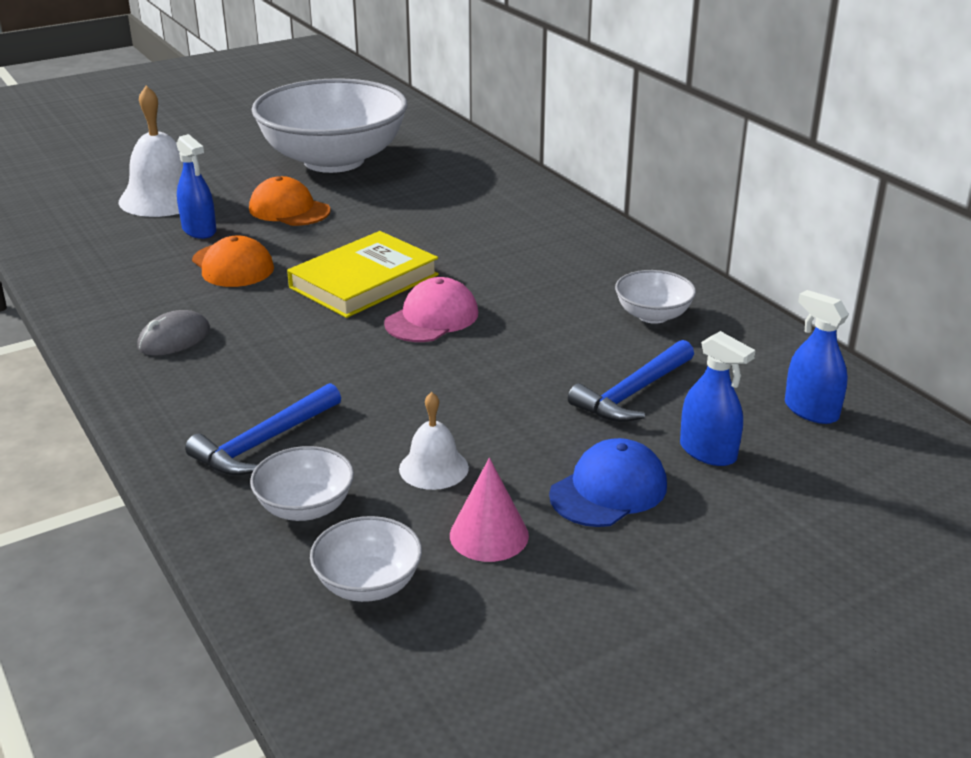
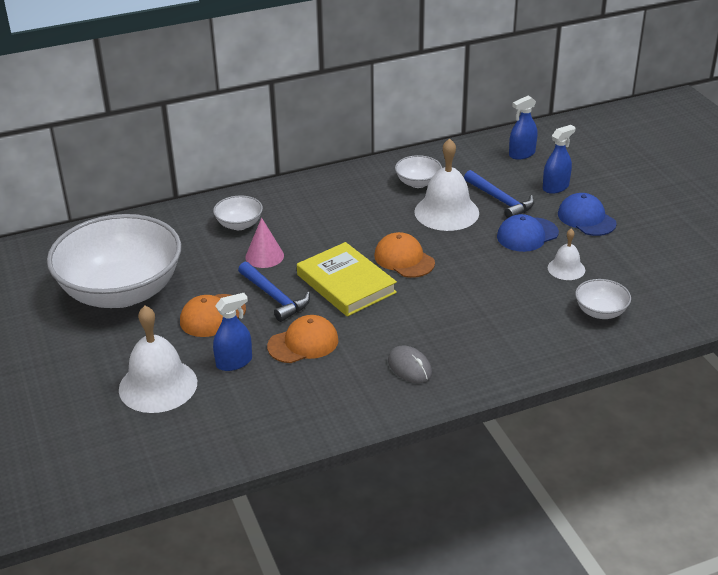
camera: 80 degrees left, 5 degrees up
(264, 442) = (539, 326): blue hammer -> blue hammer (274, 297)
(368, 584) = (660, 293): white bowl -> white bowl (239, 224)
(432, 318) = (404, 259): pink cap -> orange cap
(489, 535) = (622, 256): pink cone -> pink cone (264, 256)
(530, 424) = (527, 235): none -> blue cap
(574, 345) = (446, 212): none -> white bell

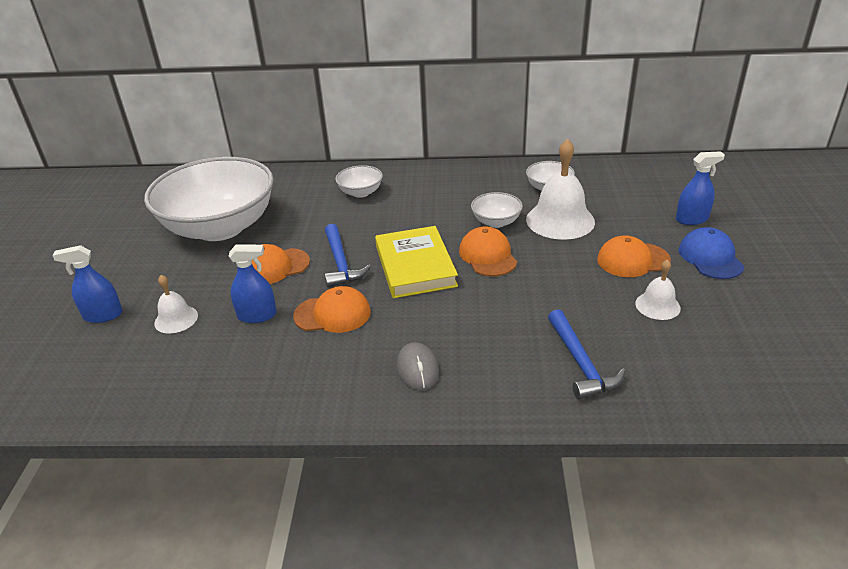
camera: 25 degrees right, 0 degrees up
(158, 385) = (176, 319): white bell -> white bell, size x0.54
(264, 256) = (361, 224): pink cone -> none
(500, 200) = (623, 220): blue hammer -> blue hammer (581, 363)
(522, 154) = (672, 181): blue spray bottle -> blue spray bottle (103, 315)
(527, 235) = (633, 260): blue cap -> orange cap
(600, 312) = (673, 365): white bowl -> white bowl (496, 222)

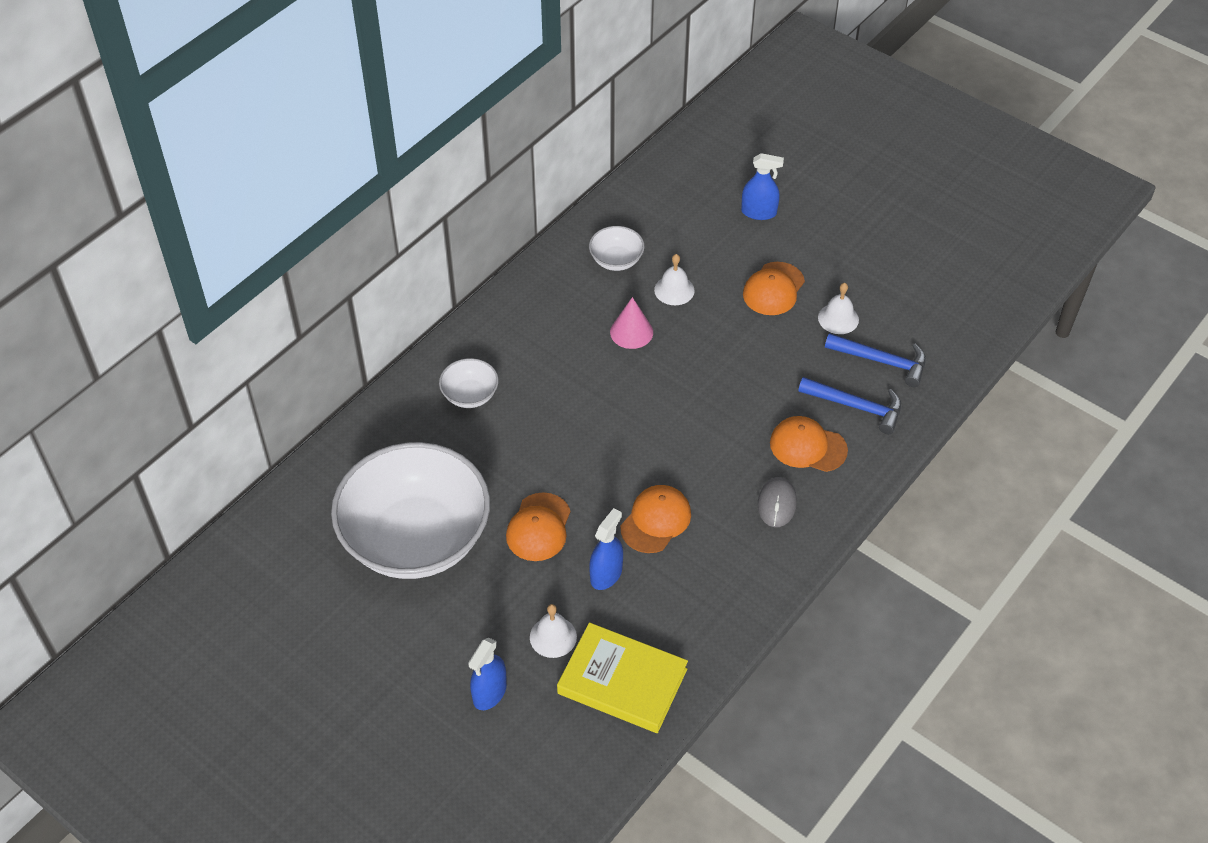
camera: 55 degrees left, 15 degrees up
(341, 263) = (583, 476): blue hammer -> blue hammer (882, 361)
(415, 266) = (642, 427): yellow book -> yellow book (622, 681)
(417, 369) = (776, 504): grey mouse -> grey mouse turned 75 degrees clockwise
(487, 256) = (676, 371): orange cap -> orange cap (808, 446)
(496, 222) = (631, 332): white bowl -> pink cone
(560, 220) = (674, 290): white bell -> white bell, size x0.54
(692, 219) = (759, 212): blue spray bottle -> blue spray bottle turned 75 degrees clockwise
(710, 257) = (815, 244): blue cap -> none

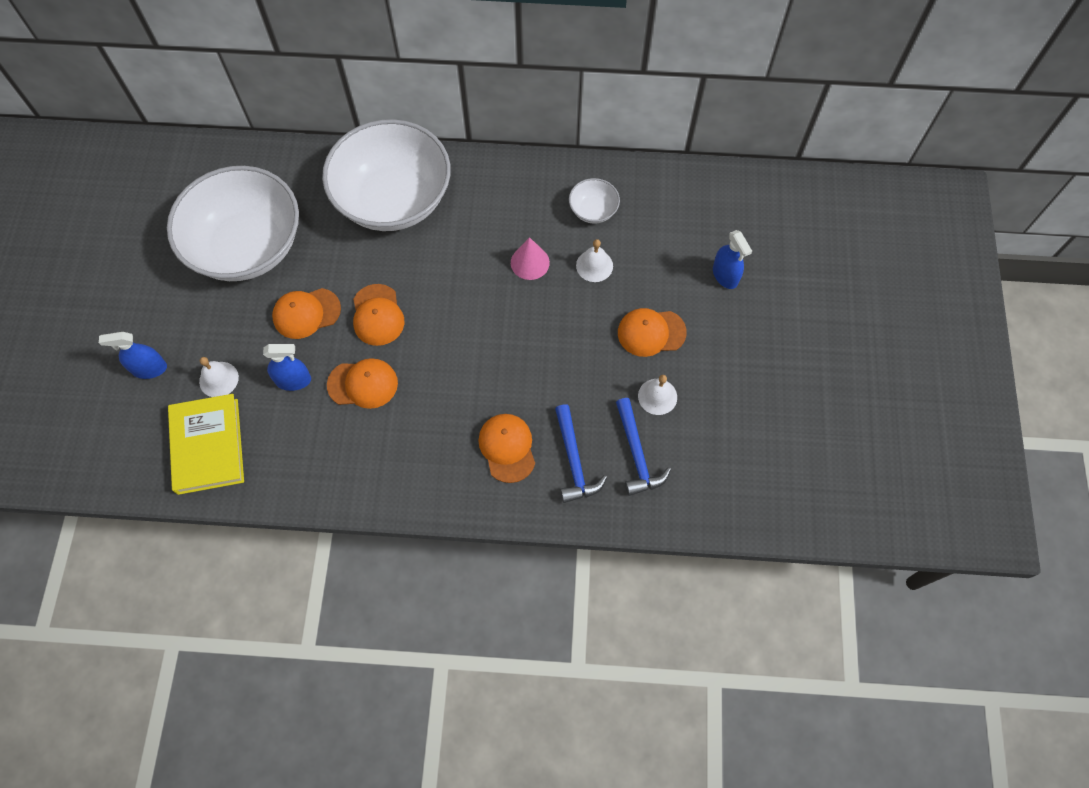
camera: 55 degrees right, 15 degrees up
(470, 395) = (393, 199): white bowl -> white bowl, size x2.45
(589, 472) = (377, 315): none -> orange cap
(776, 504) = (435, 457): grey mouse -> none

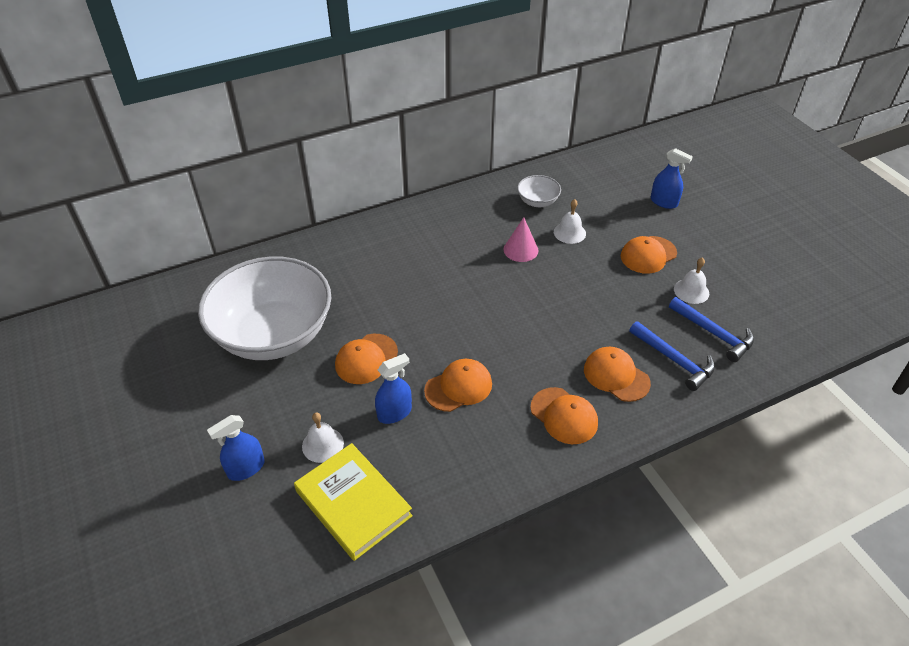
camera: 30 degrees left, 20 degrees down
(377, 315) = (430, 333): orange cap -> orange cap (564, 416)
(393, 199) = (378, 253): white bowl -> none

